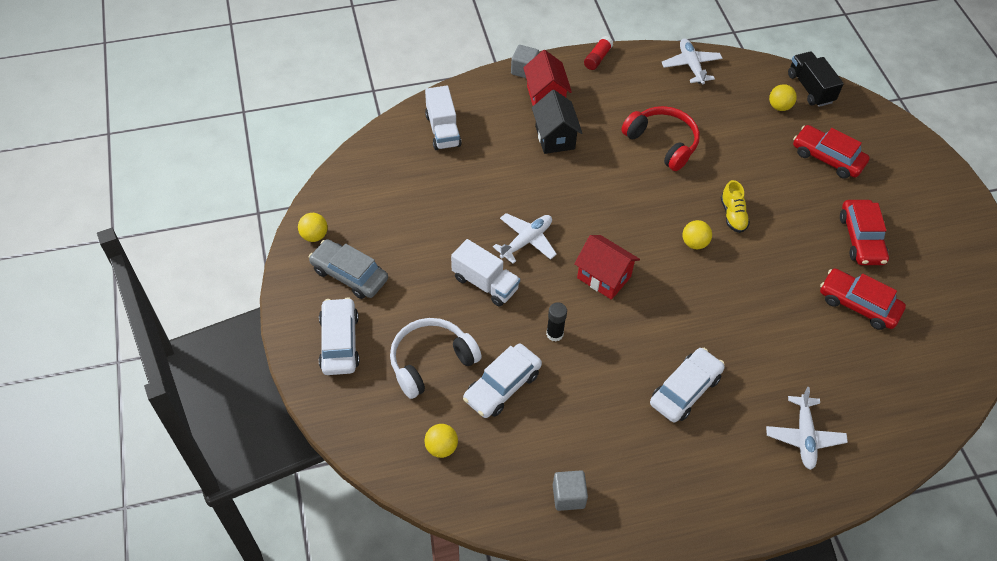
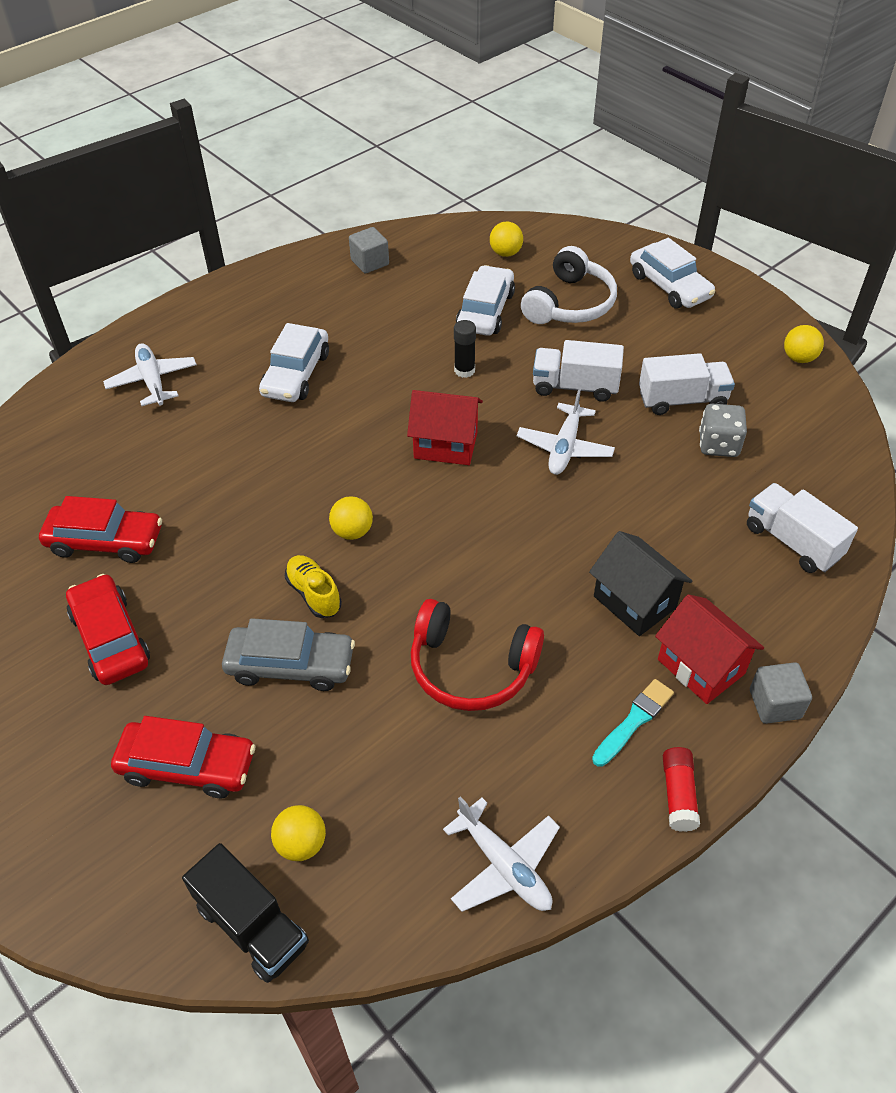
camera: 155 degrees right, 5 degrees down
(349, 275) = (722, 339): grey car -> grey car (290, 665)
(422, 240) = (682, 400): none -> white truck
(429, 200) = (718, 445): none -> grey dice
(596, 90) = (634, 721): none -> turquoise brush

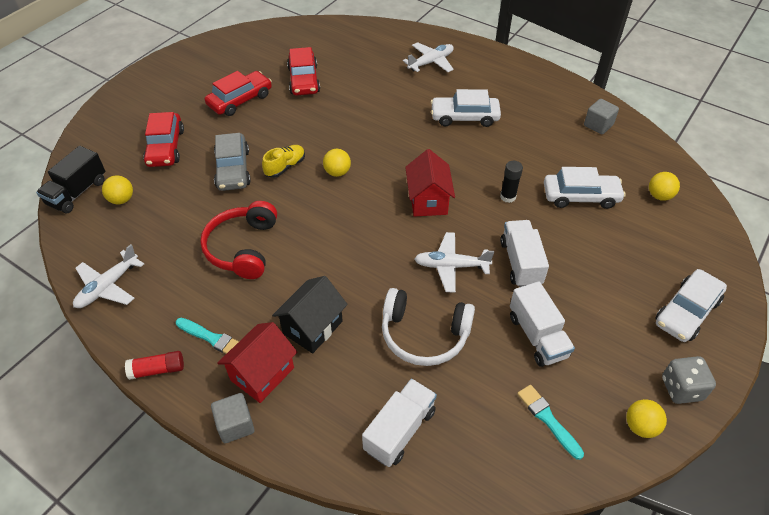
camera: 75 degrees right, 0 degrees up
(569, 304) = (619, 245): white headphones -> white headphones (424, 335)
(718, 445) = (494, 367): grey dice -> grey dice (681, 388)
(786, 420) = (548, 419): none -> turquoise brush

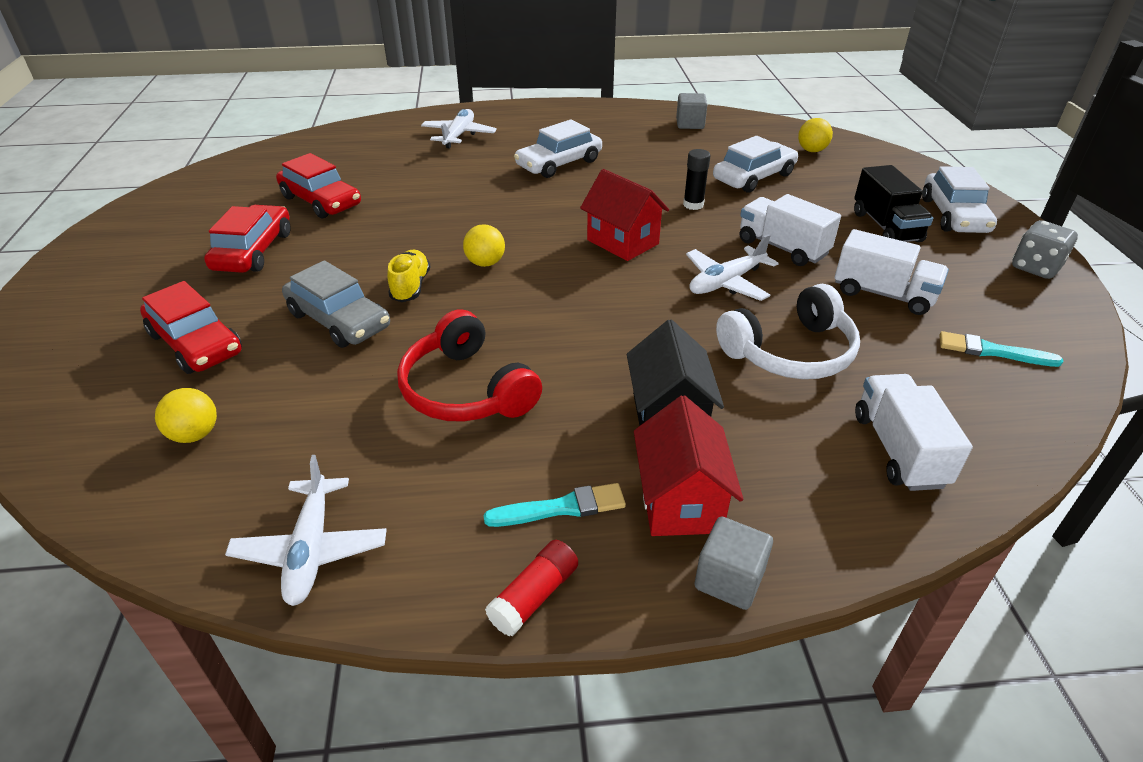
camera: 40 degrees left, 10 degrees down
(77, 192) = (94, 466): black truck -> black truck (886, 227)
(640, 426) = (1056, 311): yellow ball -> none

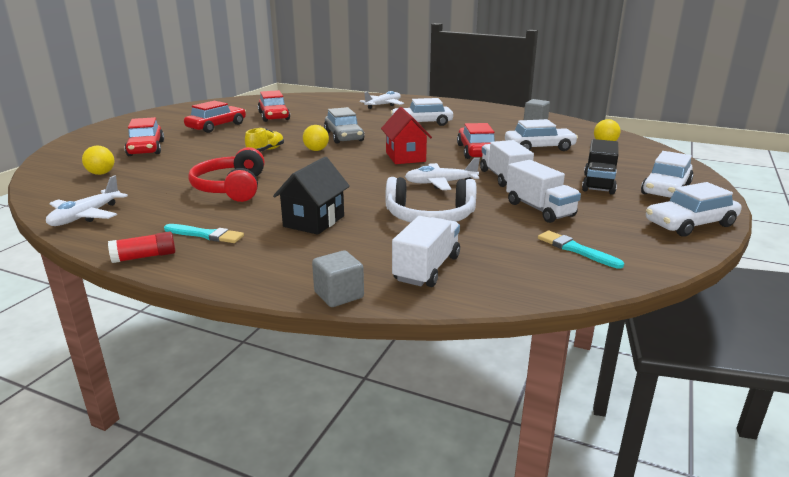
camera: 30 degrees right, 15 degrees down
(339, 320) = (215, 154): grey car -> grey car (344, 136)
(680, 501) = (266, 250): red house -> none
(693, 205) = (476, 151): black glue stick -> red car
(729, 579) = (241, 281): grey cube -> grey cube (339, 295)
(1035, 267) = (690, 224): grey dice -> white car

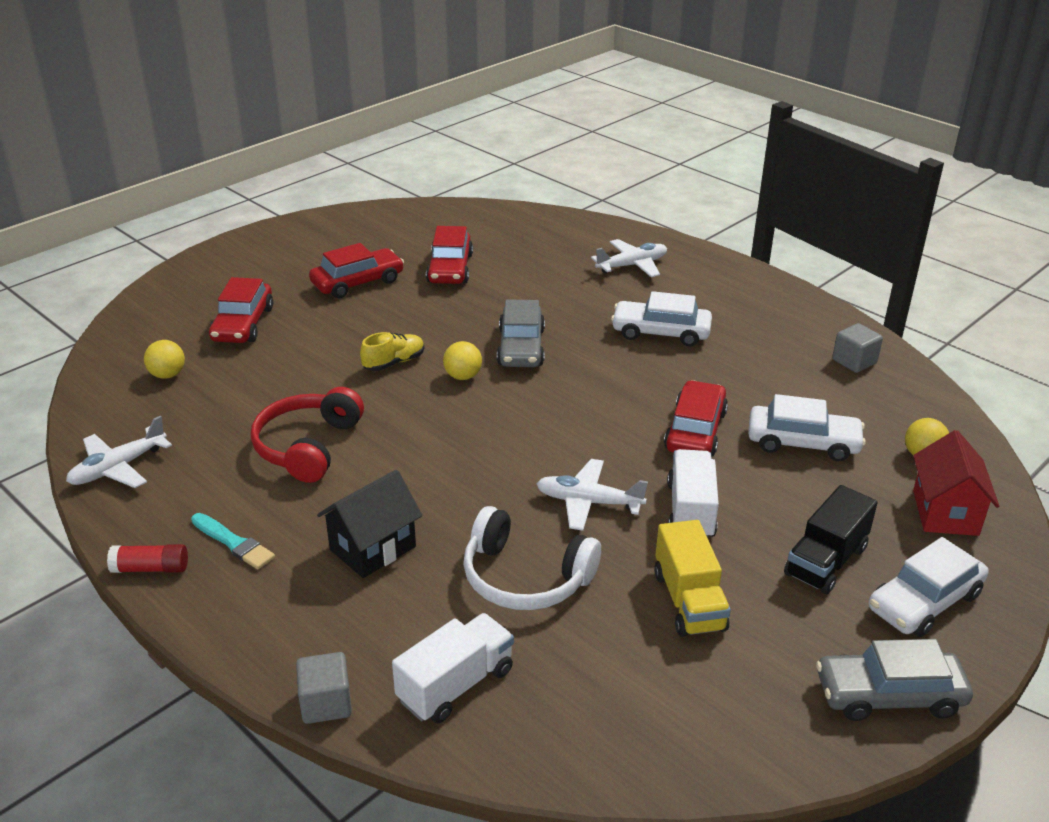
camera: 20 degrees right, 10 degrees up
(405, 157) = (579, 423): red house -> red house (945, 512)
(539, 209) = (689, 601): white truck -> yellow truck
(575, 249) = (674, 703): turquoise brush -> none
(690, 224) = (889, 695): white car -> grey car

